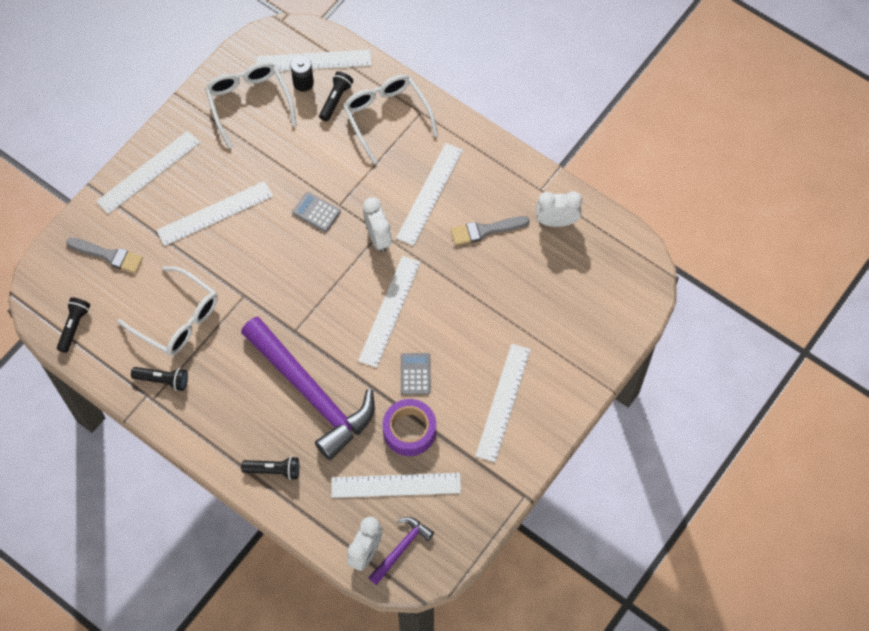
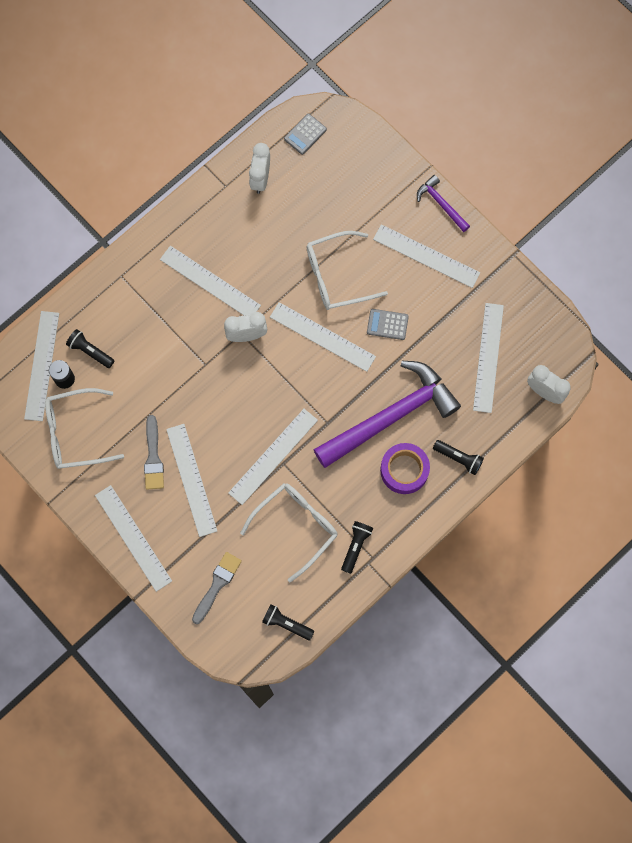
camera: 80 degrees left, 10 degrees up
(250, 284) = (273, 456): none -> white ruler
(274, 470) = (458, 458): black flashlight -> black flashlight turned 105 degrees clockwise
(316, 212) = (209, 386): grey calculator -> grey calculator (305, 134)
(386, 116) = (119, 307): white glasses -> white glasses (336, 276)
(401, 548) = (545, 362): purple hammer -> purple hammer (441, 204)
(409, 430) = (440, 338): purple tape -> purple tape (404, 470)
(485, 230) = (257, 241): grey brush -> grey brush (153, 457)

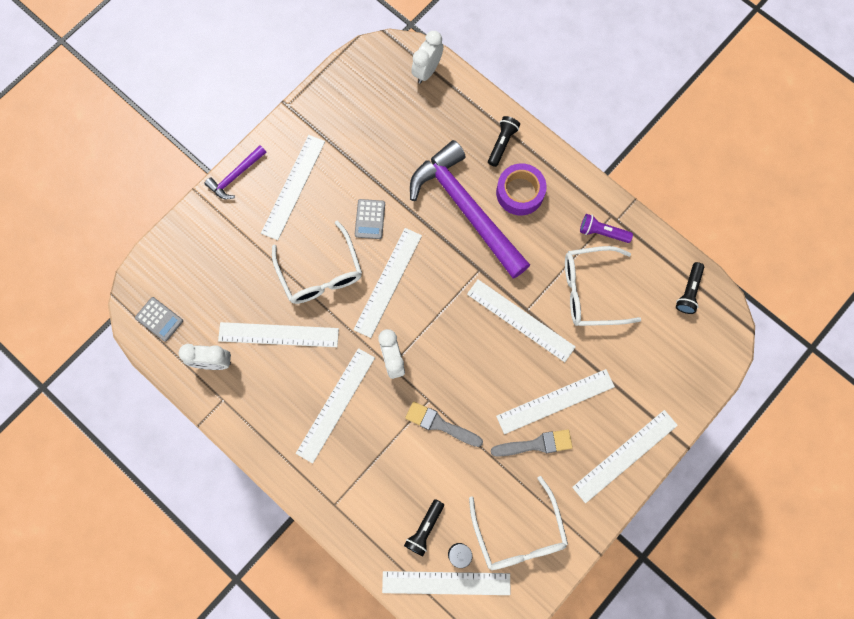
camera: 95 degrees left, 0 degrees up
(217, 585) = (661, 363): grey brush -> grey brush (440, 424)
(296, 526) = (590, 291): white glasses -> white glasses turned 45 degrees counterclockwise
(356, 546) = (602, 232): black flashlight -> purple flashlight
(488, 357) = (397, 123): white ruler -> white ruler (278, 335)

